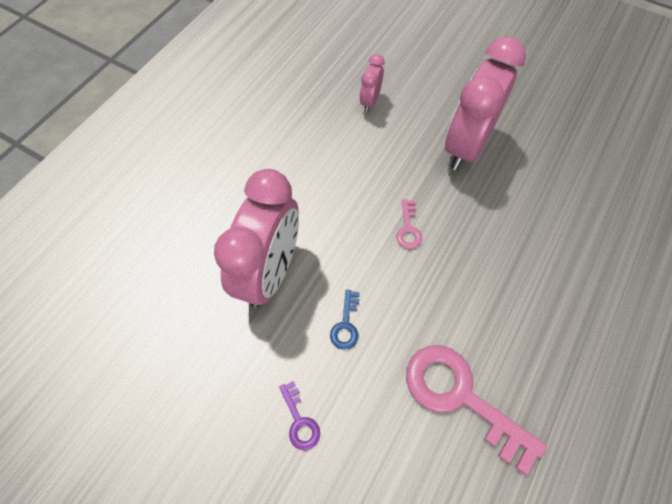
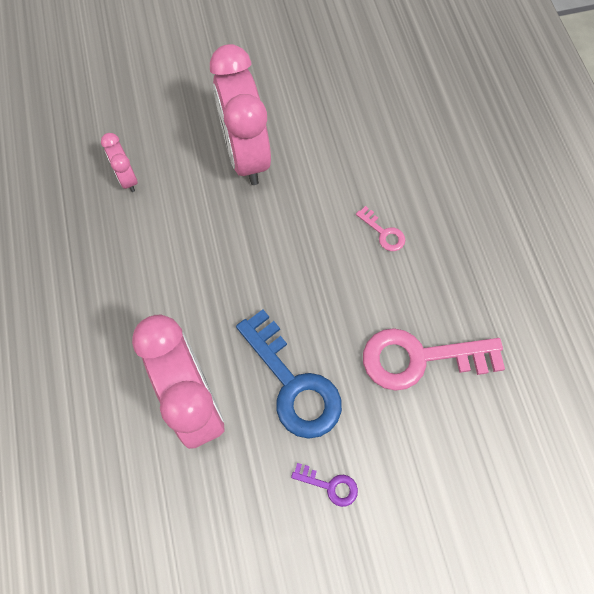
camera: 45 degrees left, 5 degrees up
(346, 324) = (293, 384): blue key -> blue key, size x2.23
(408, 228) = (266, 265): pink key -> pink key (383, 233)

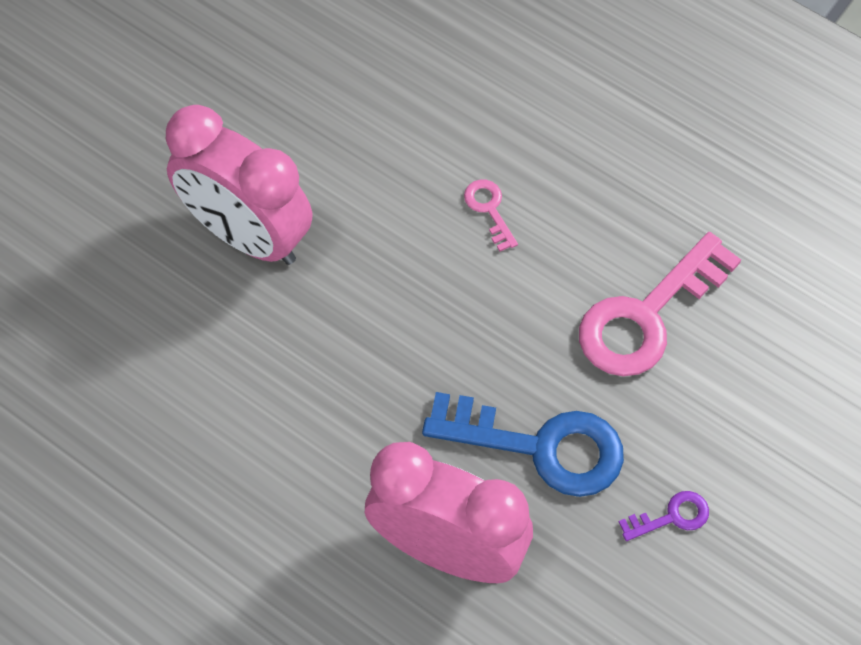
camera: 40 degrees left, 5 degrees down
(127, 178) = (126, 368): pink clock -> none
(383, 233) = (489, 210): pink key -> pink key turned 120 degrees counterclockwise

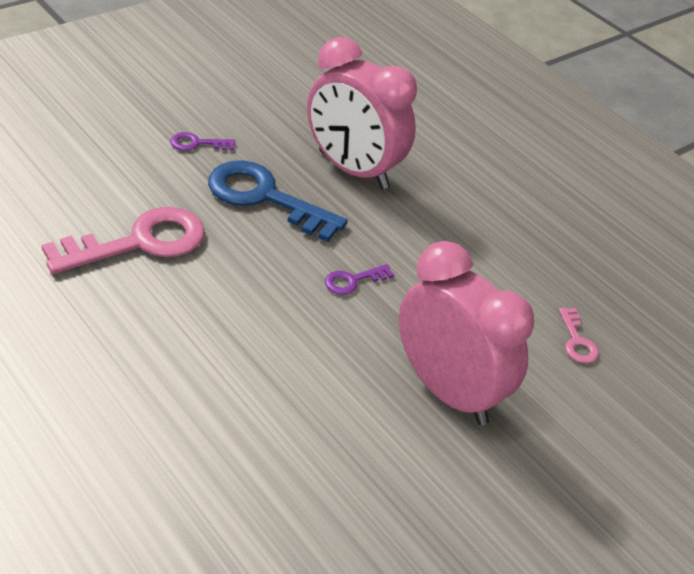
camera: 170 degrees left, 20 degrees down
(387, 348) = (353, 281): none -> purple key
(489, 210) = (224, 348): pink key -> pink key (577, 341)

